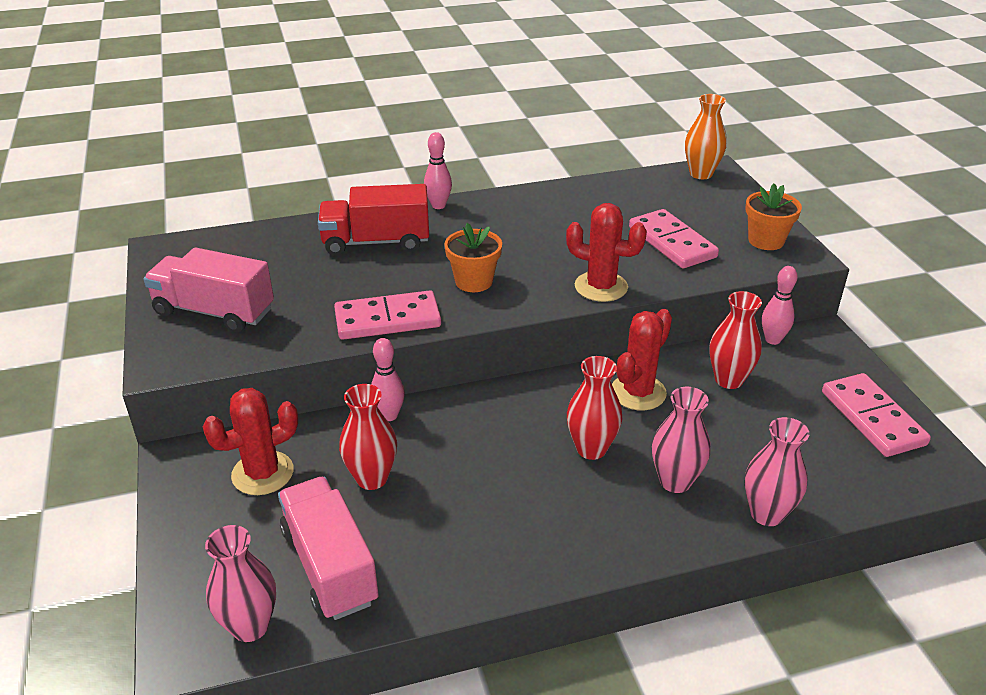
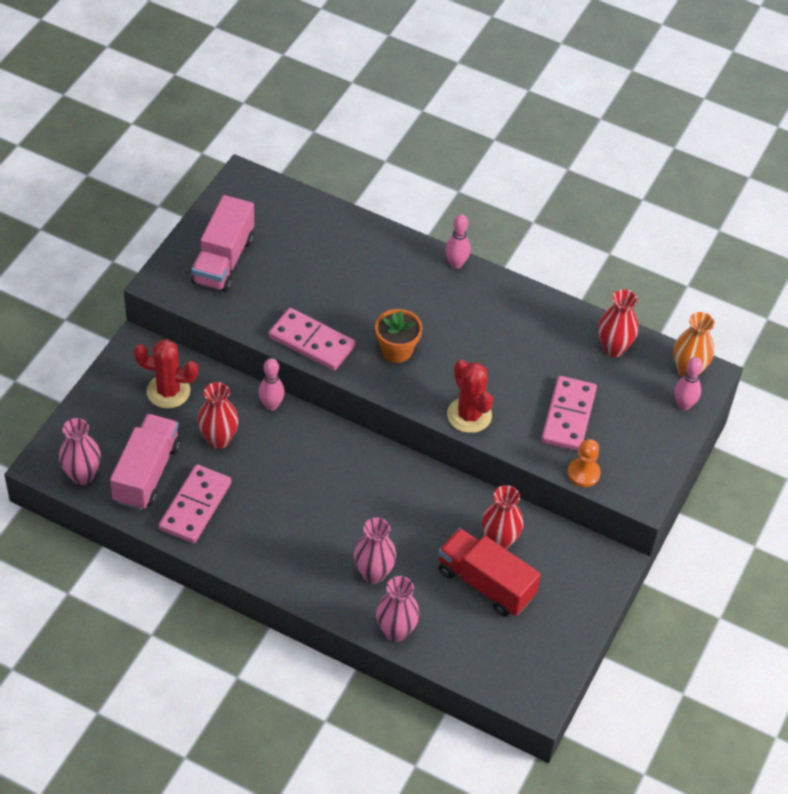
camera: 40 degrees right, 15 degrees up
(214, 311) = (223, 260): pink truck -> pink truck turned 135 degrees counterclockwise
(376, 242) = (377, 269): red truck -> red truck (485, 583)
(591, 449) = (354, 517): red vase -> red vase (613, 348)
(638, 392) = (431, 505): red cactus -> none
(743, 268) = (583, 473): none -> orange pawn
(766, 241) = (636, 464): orange flower pot -> none
(772, 340) = (572, 538): pink bowling pin -> pink bowling pin (683, 405)
(872, 418) = (547, 636): pink domino -> pink domino (195, 506)

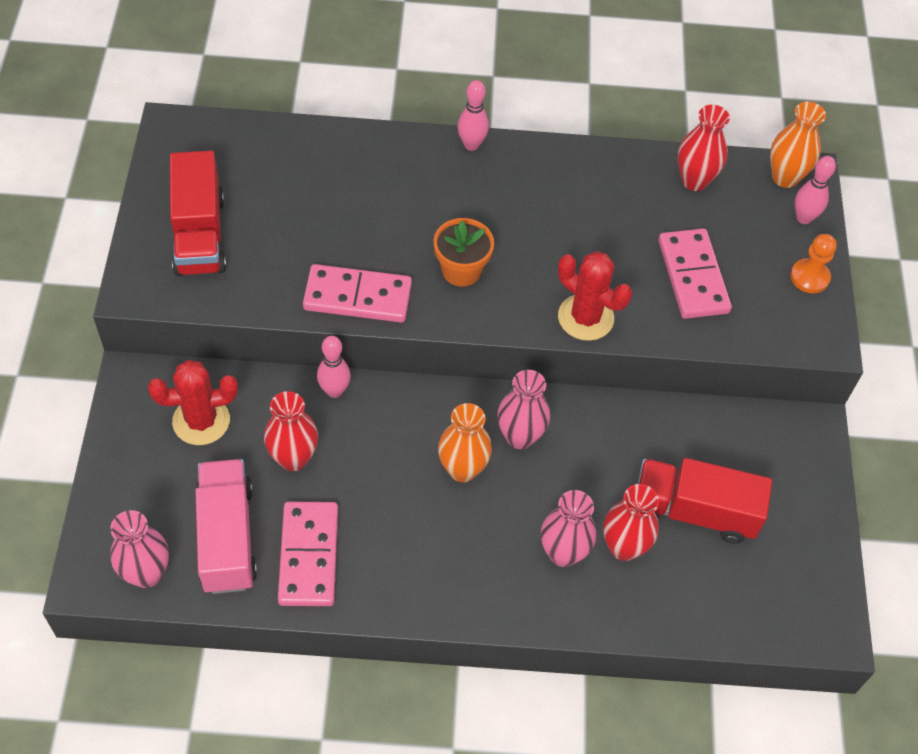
camera: 25 degrees left, 5 degrees up
(223, 260) = (199, 235): pink truck -> red truck
(333, 491) = (462, 469): none -> orange vase
(396, 631) = (628, 615): pink vase -> pink vase (520, 436)
(499, 541) = (679, 453): red vase -> red vase (624, 547)
(583, 473) = (748, 338): orange pawn -> orange pawn (809, 277)

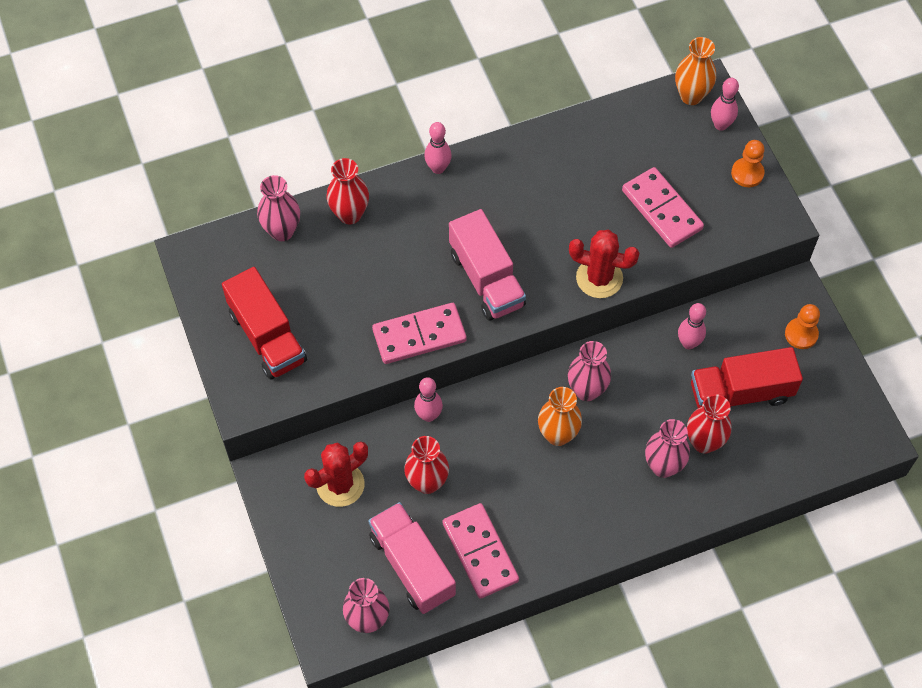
camera: 20 degrees left, 5 degrees up
(276, 142) = (282, 231): none -> pink vase
(461, 270) = (486, 279): orange flower pot -> pink truck
(660, 434) = (688, 343): none -> pink bowling pin
(694, 180) = (624, 127): red vase -> red vase (350, 214)
(796, 478) = (801, 334): none -> orange pawn

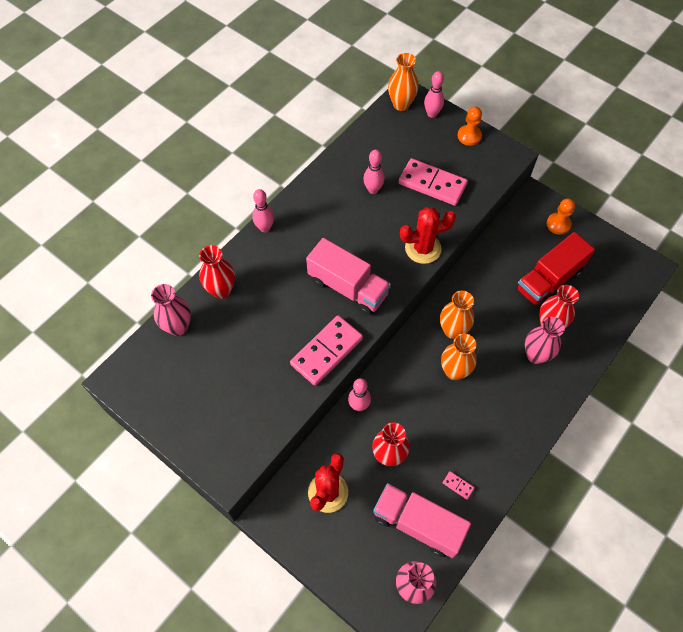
camera: 30 degrees left, 0 degrees up
(267, 337) = (214, 412): red truck -> none
(480, 552) = (458, 485): pink domino -> pink domino, size x0.40
(586, 390) = (453, 330): pink vase -> orange vase
(688, 343) = (495, 265): pink bowling pin -> pink bowling pin (373, 190)

